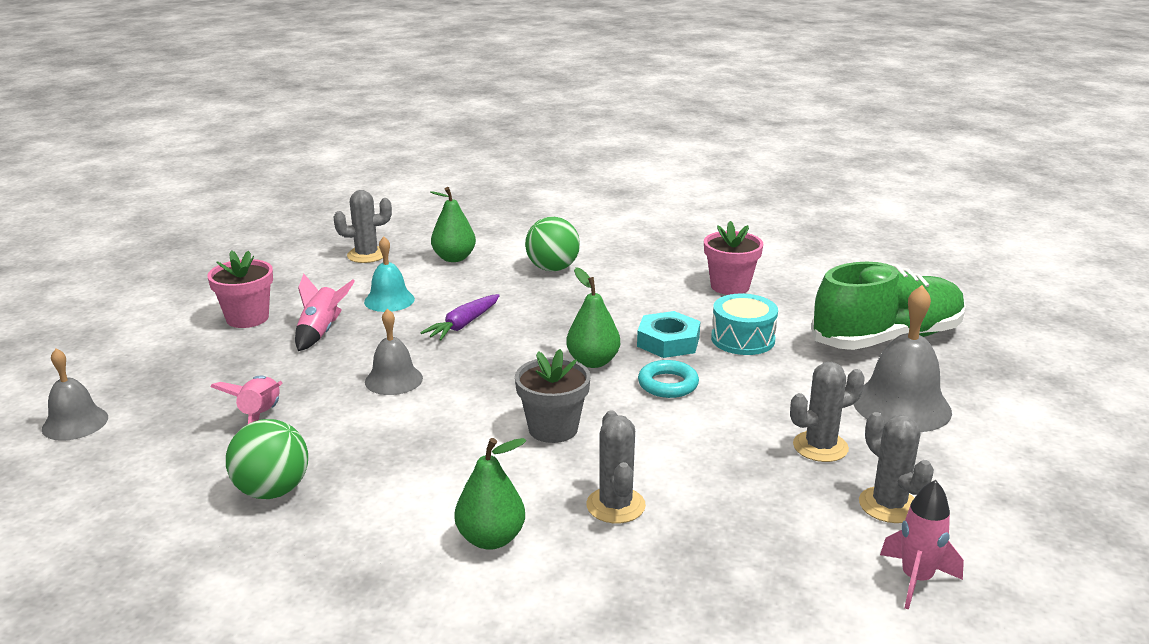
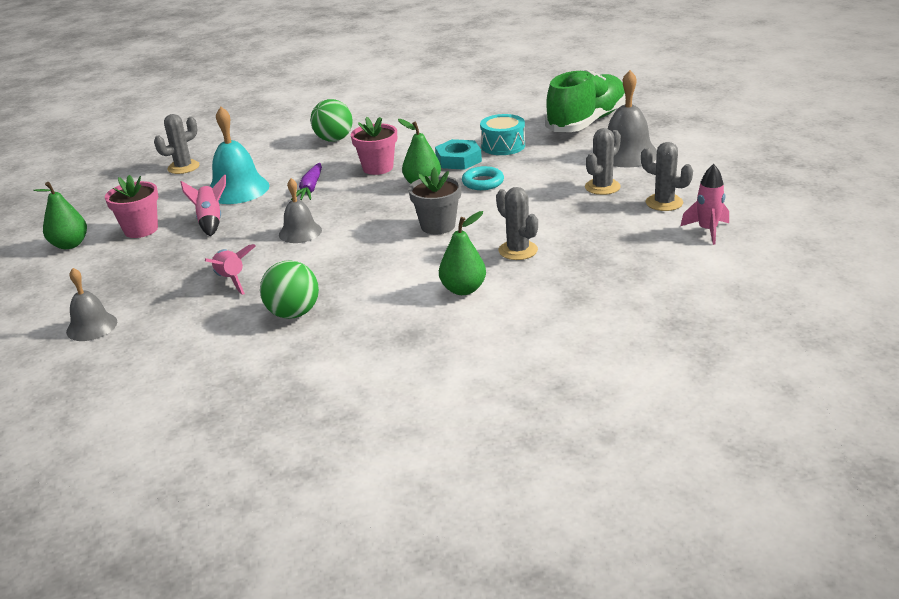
camera: 25 degrees left, 5 degrees up
(389, 300) = (237, 189): turquoise bell -> turquoise bell, size x1.60
(454, 258) = (254, 152): green pear -> green pear (70, 245)
(730, 286) = (464, 119): pink flower pot -> pink flower pot (378, 168)

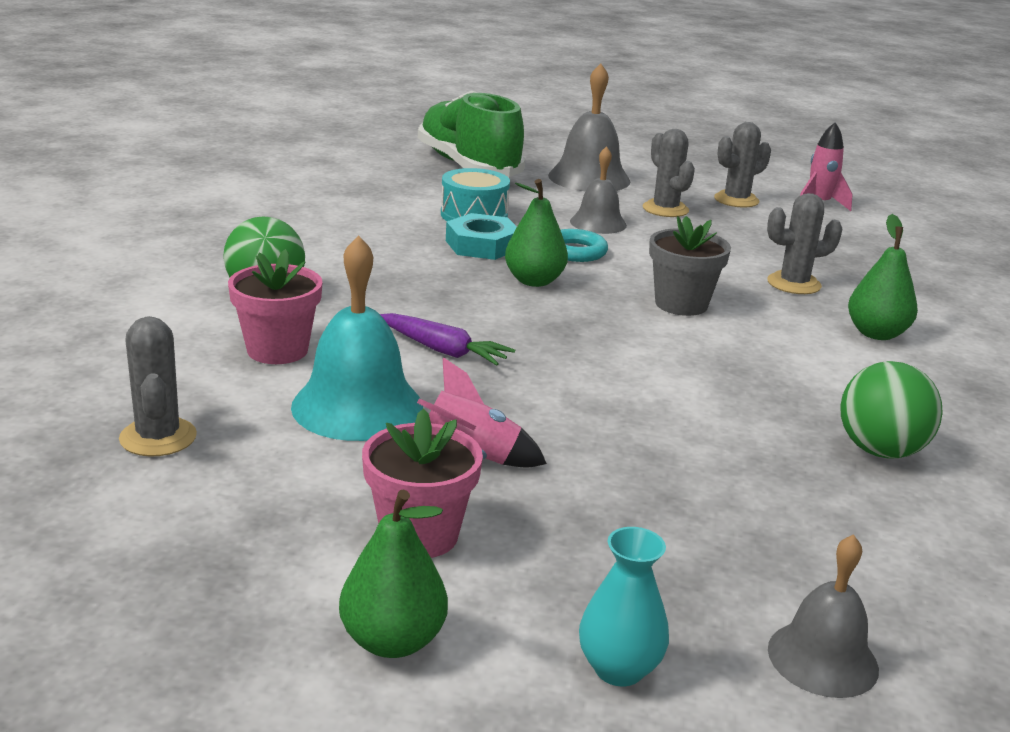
camera: 70 degrees left, 5 degrees down
(68, 287) = (619, 669): none -> turquoise vase
(231, 280) = (730, 479): pink rocket -> none
(300, 232) = (604, 391): grey bell -> grey bell (598, 223)
(378, 168) = (434, 292): pink flower pot -> pink flower pot (277, 350)

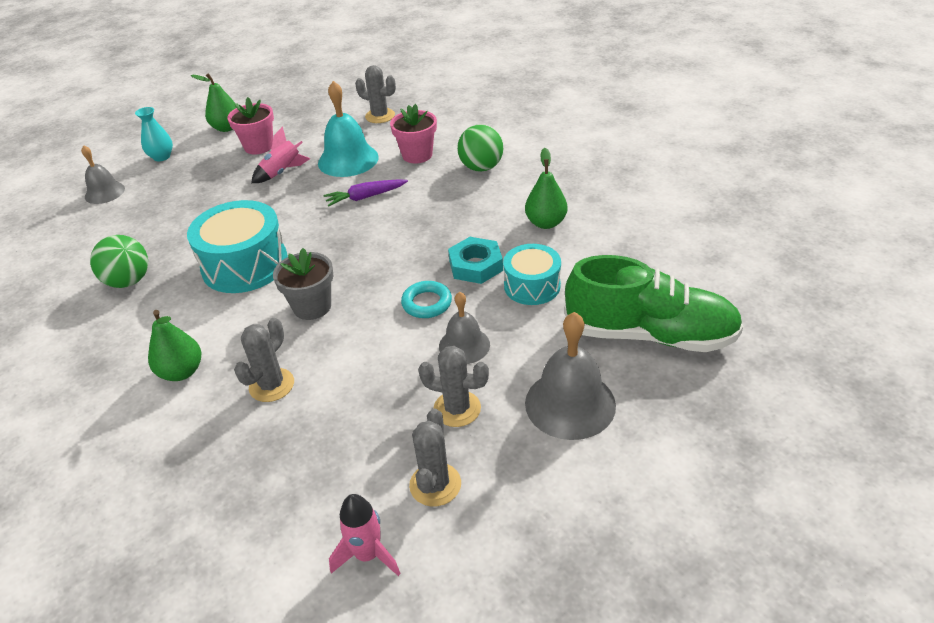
camera: 135 degrees right, 15 degrees up
(534, 281) = (404, 262): green pear -> green pear (546, 223)
(701, 376) = (245, 265): none -> turquoise drum

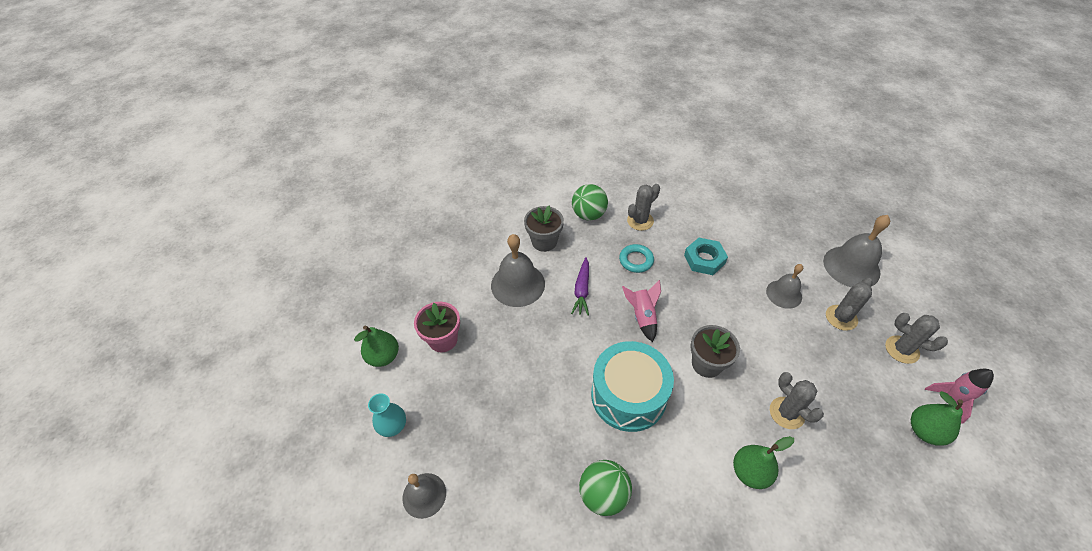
camera: 65 degrees left, 10 degrees up
(282, 172) = (503, 333): pink rocket -> pink rocket (642, 317)
(348, 160) = (518, 284): turquoise bell -> grey bell
(380, 116) = (464, 243): grey cactus -> grey cactus (640, 221)
(417, 155) = (544, 242): pink flower pot -> grey flower pot
(427, 303) = (733, 298): turquoise ring -> turquoise ring (636, 260)
(532, 286) = (739, 241): turquoise drum -> none
(546, 223) = (676, 210): green pear -> green pear (924, 431)
(650, 334) = (805, 212): green shoe -> none

